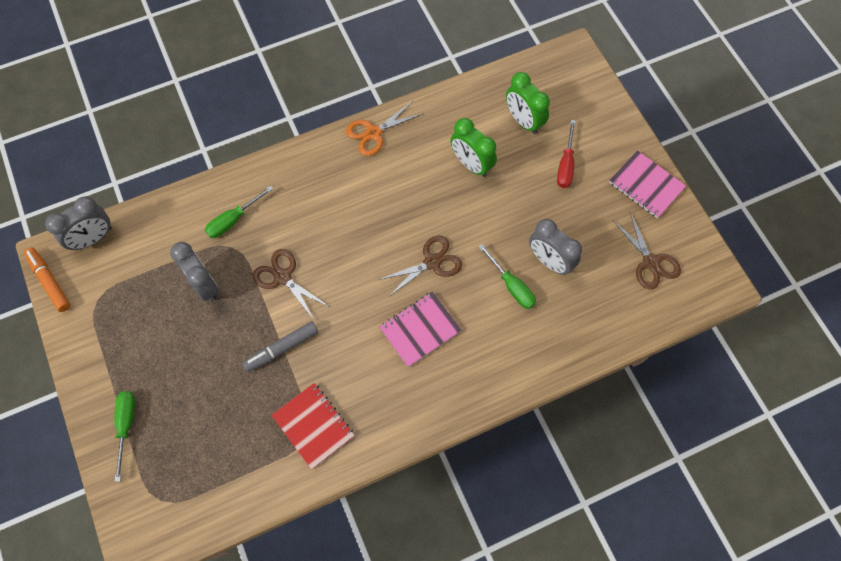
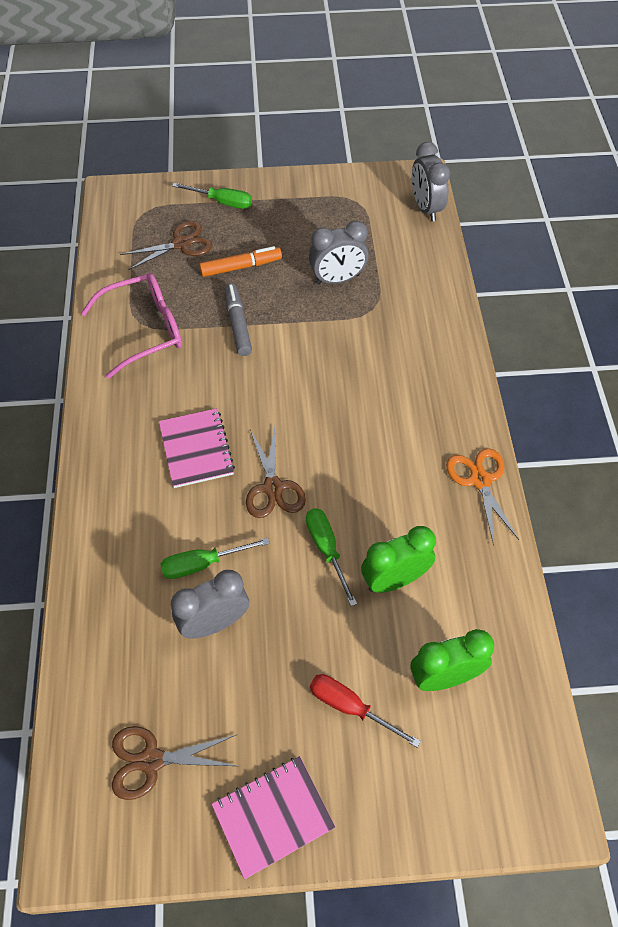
camera: 110 degrees right, 10 degrees down
(50, 281) = (390, 174): orange marker -> orange marker (241, 267)
(233, 220) = (405, 317): green screwdriver -> green screwdriver (326, 549)
(283, 277) = (317, 343): brown scissors -> brown scissors (181, 244)
(313, 426) = (145, 330): red notebook -> pink glasses

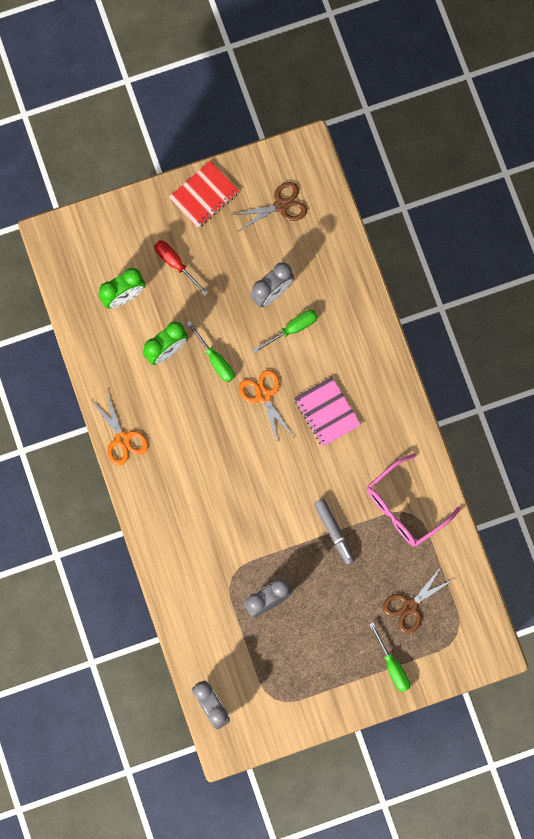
camera: 165 degrees right, 20 degrees up
(222, 202) = (392, 666): green screwdriver -> green screwdriver turned 120 degrees counterclockwise
(241, 267) = (351, 593): orange marker -> none
(273, 487) = (264, 396): brown scissors -> orange scissors
(273, 816) = (204, 195): pink notebook -> red notebook
(350, 707) = (175, 264): red screwdriver -> red screwdriver turned 150 degrees counterclockwise

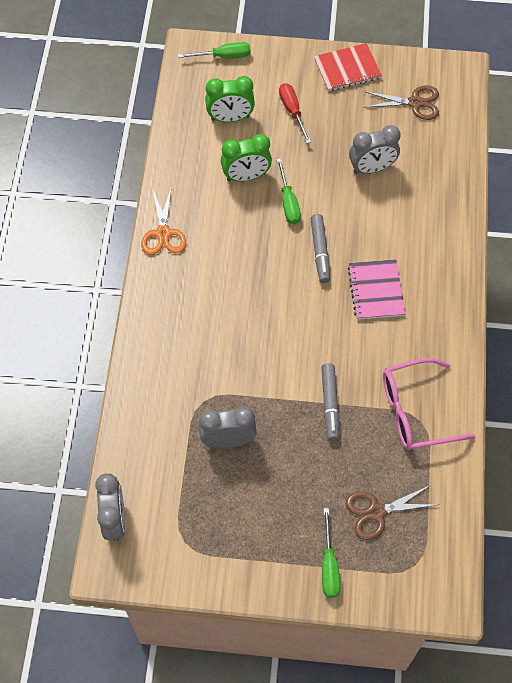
camera: 25 degrees right, 15 degrees down
(264, 396) = (320, 251): orange scissors -> grey marker
(292, 329) = (377, 206): green screwdriver -> green screwdriver (223, 56)

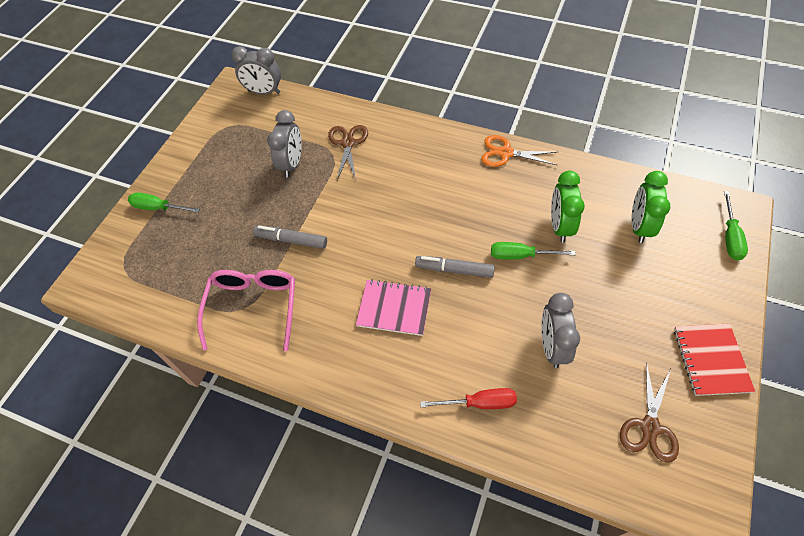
camera: 110 degrees right, 5 degrees down
(292, 111) = (645, 286): red screwdriver -> red screwdriver (479, 403)
(377, 512) = (181, 251): brown scissors -> brown scissors (348, 143)

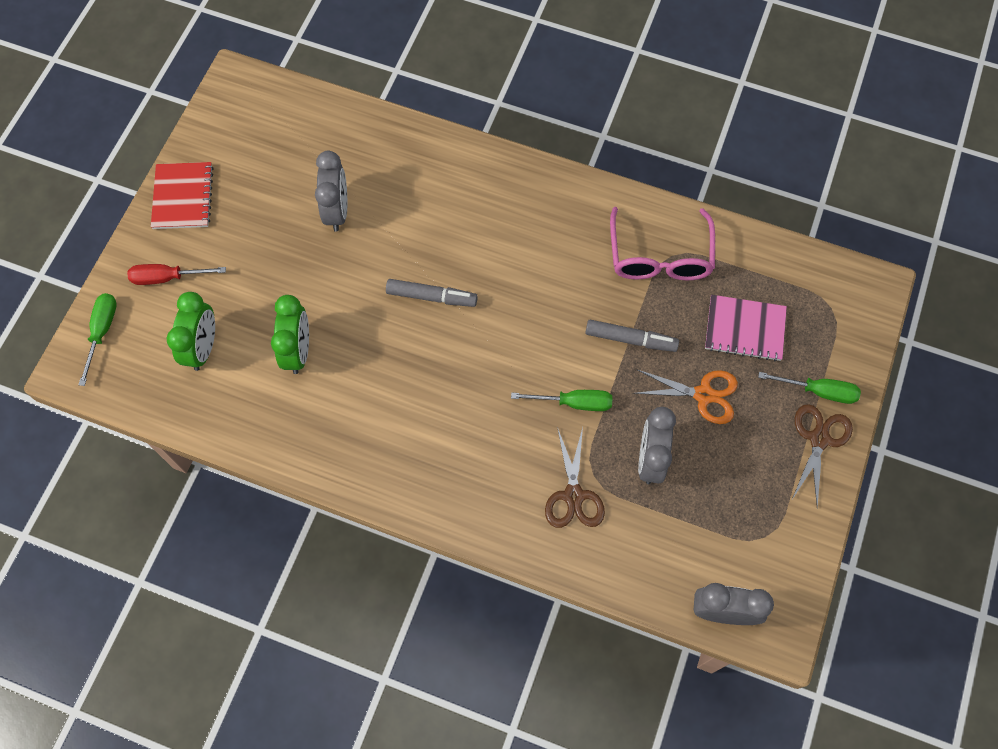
camera: 175 degrees right, 10 degrees up
(394, 308) = (501, 253): pink notebook -> pink notebook (744, 329)
(479, 403) = (417, 161): red screwdriver -> red screwdriver (167, 278)
(505, 153) = (347, 469): orange scissors -> orange scissors (703, 395)
(520, 256) = (352, 313): green screwdriver -> green screwdriver (573, 402)
(649, 427) = (262, 140): brown scissors -> brown scissors (819, 439)

